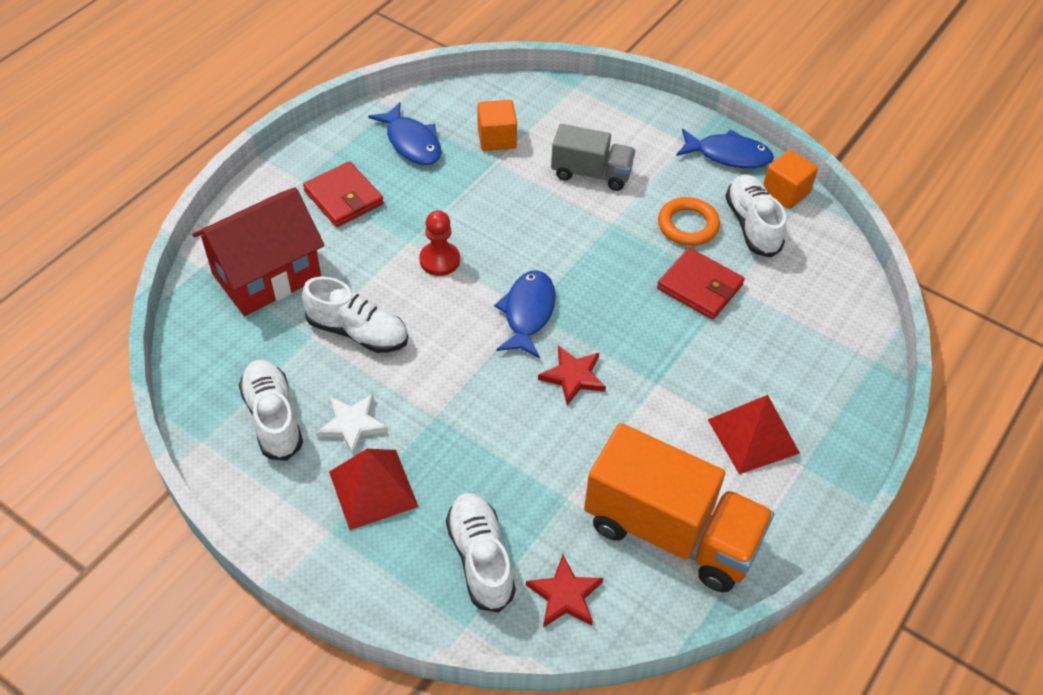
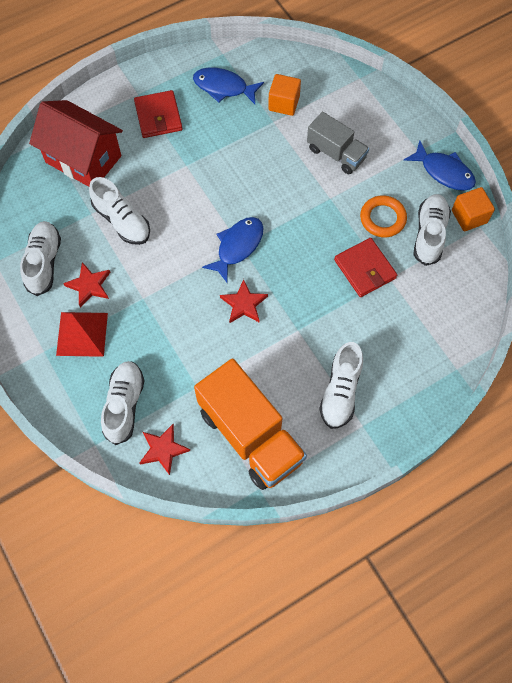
camera: 25 degrees right, 15 degrees up
(266, 275) = (83, 159): red house -> red house turned 45 degrees clockwise
(352, 425) = (89, 285): white star -> red star
(412, 142) = (223, 87): blue fish -> blue fish turned 120 degrees clockwise
(439, 260) = (199, 186): red pawn -> none
(753, 436) = (340, 391): red pyramid -> white shoe

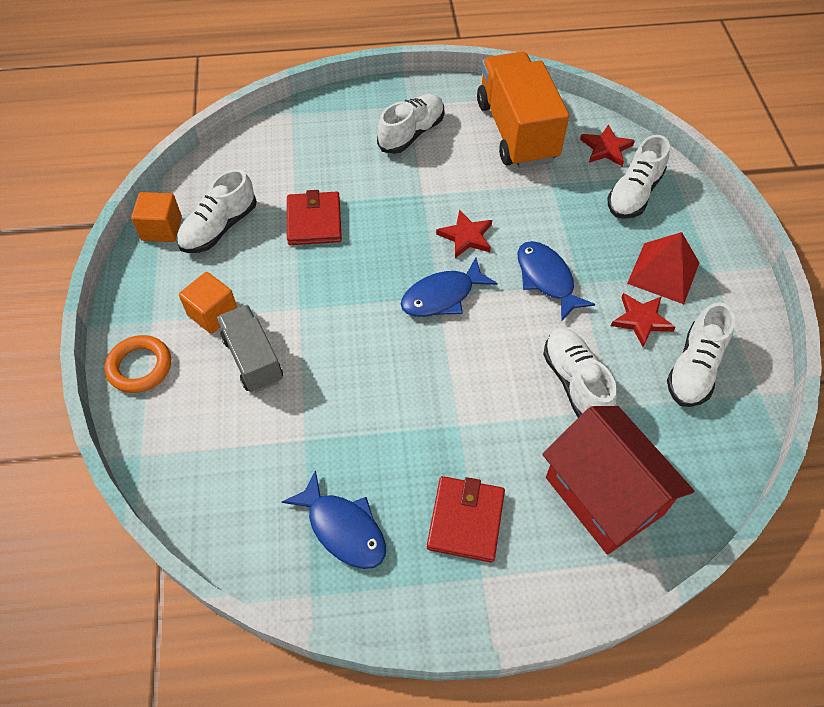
camera: 155 degrees left, 10 degrees down
(284, 103) = (272, 461): orange cube -> orange cube (213, 313)
(382, 218) = (256, 262): orange ring -> orange ring (140, 367)
(444, 172) = (145, 285): blue fish -> blue fish (546, 279)

